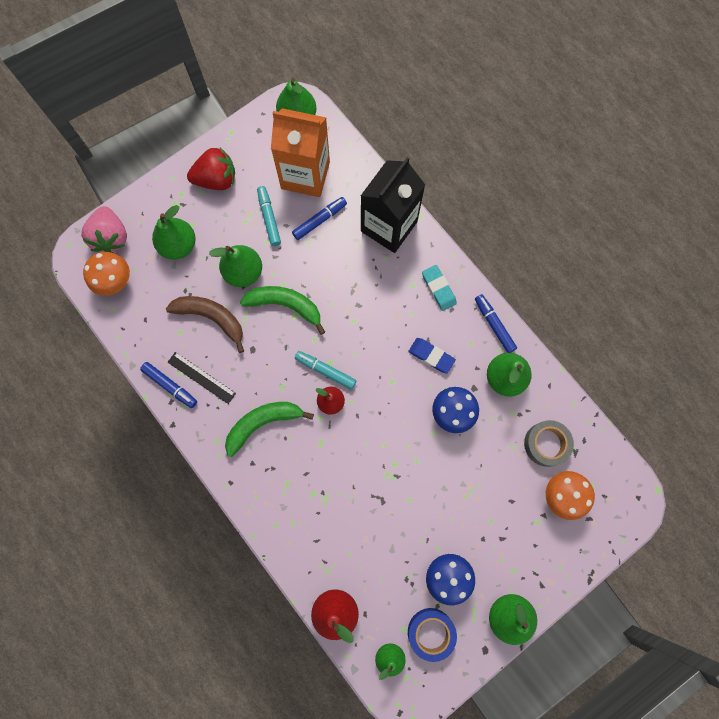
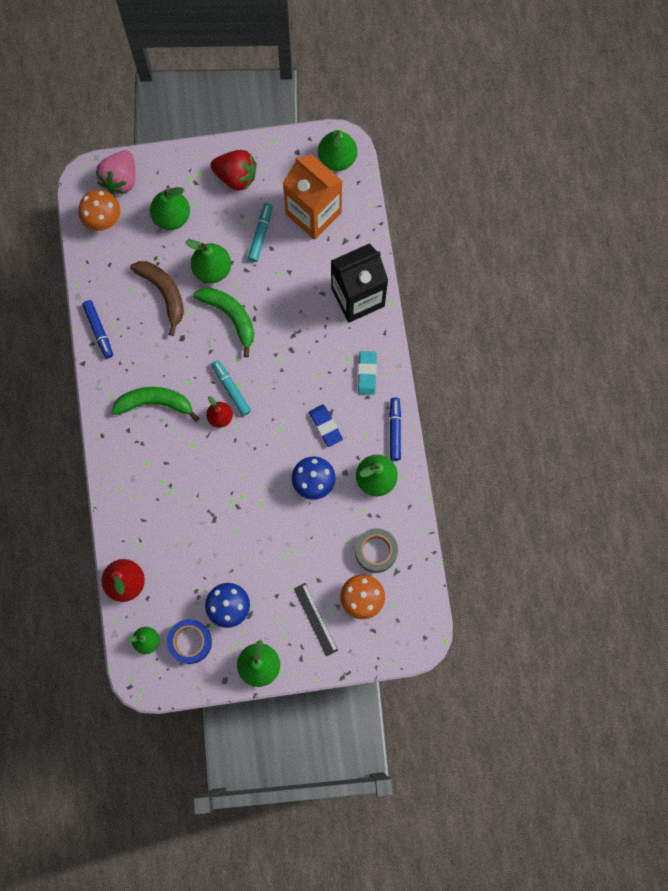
camera: 30 degrees right, 0 degrees up
(201, 377) = (127, 338): black ruler -> black ruler (315, 619)
(319, 220) = (302, 259): blue marker -> none

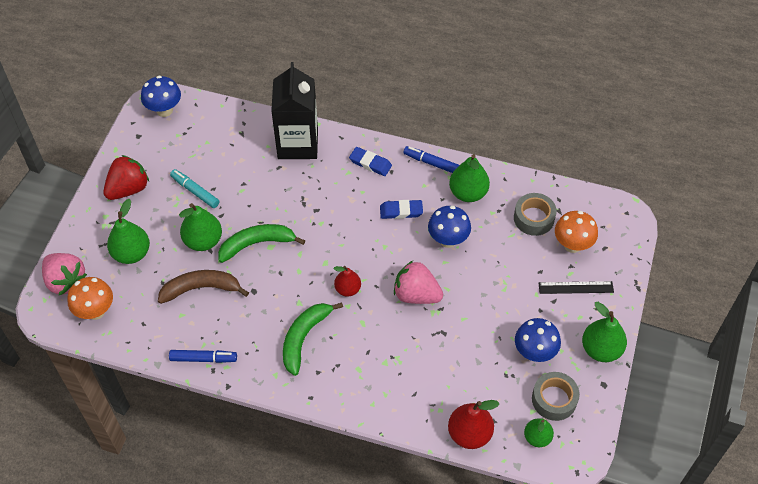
camera: 65 degrees left, 20 degrees down
(190, 642) = (554, 399): blue tape -> grey tape
(231, 389) = (326, 270): turquoise marker -> none
(242, 479) = (416, 294): none -> pink strawberry
(313, 213) = (202, 145): orange carton -> none
(337, 158) = (164, 110): green pear -> blue mushroom
(367, 373) = (370, 163): turquoise eraser -> blue eraser

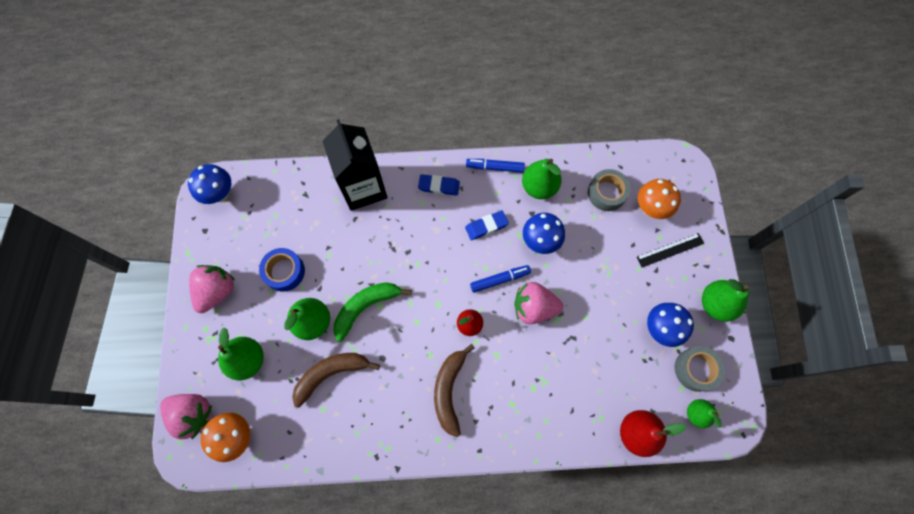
camera: 20 degrees left, 15 degrees up
(128, 189) = (217, 291): red strawberry -> pink strawberry
(195, 191) = (284, 271): turquoise marker -> blue tape
(203, 359) = (362, 448): blue marker -> blue marker (500, 280)
(304, 338) = (449, 390): green banana -> brown banana

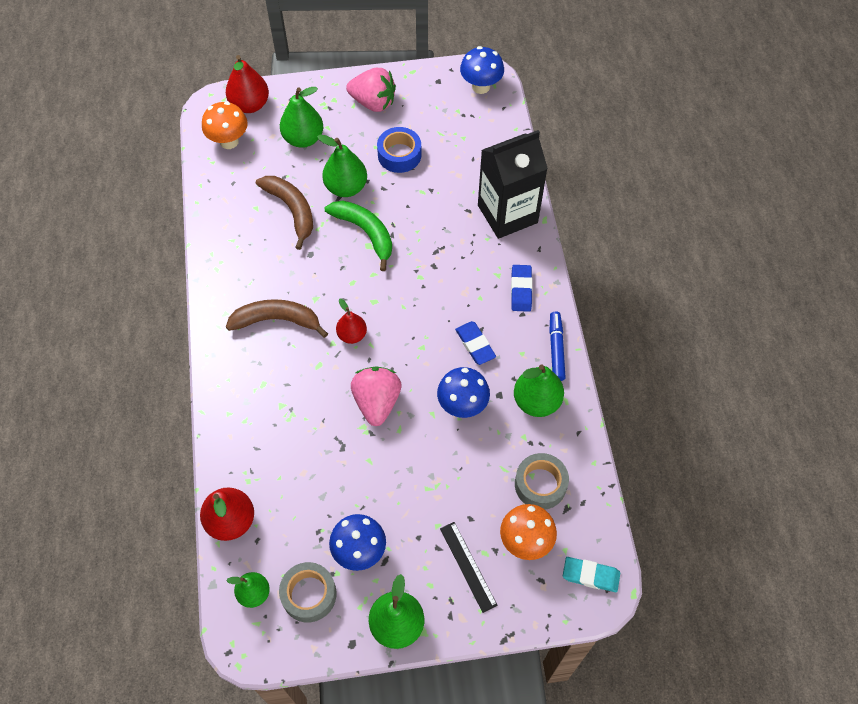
camera: 85 degrees right, 10 degrees down
(193, 414) = (250, 105): pink strawberry -> red pear
(500, 280) = (408, 363): blue marker -> none
(674, 169) = (590, 575): none -> turquoise eraser

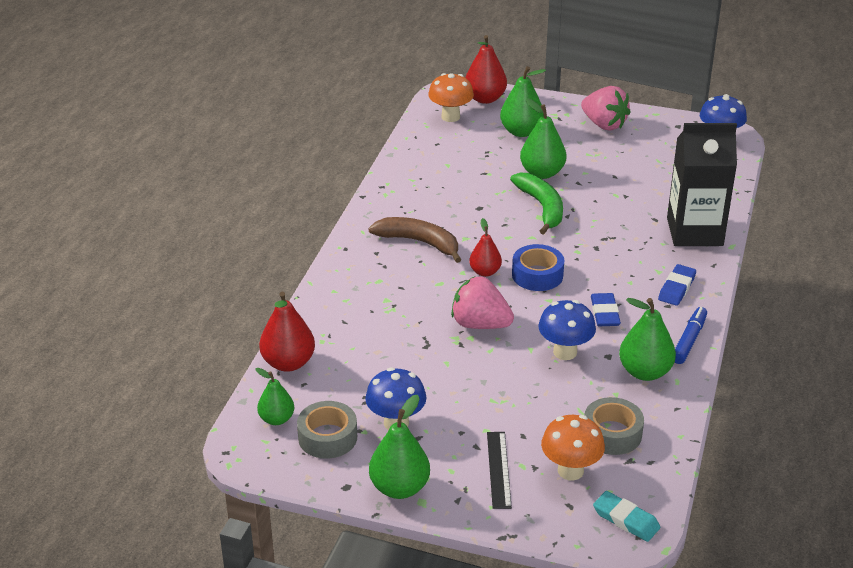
camera: 25 degrees right, 25 degrees down
(292, 210) = (480, 175): brown banana -> none
(377, 402) = (480, 324): pink strawberry -> pink strawberry turned 90 degrees counterclockwise
(399, 155) = (608, 165): blue tape -> blue tape (537, 275)

